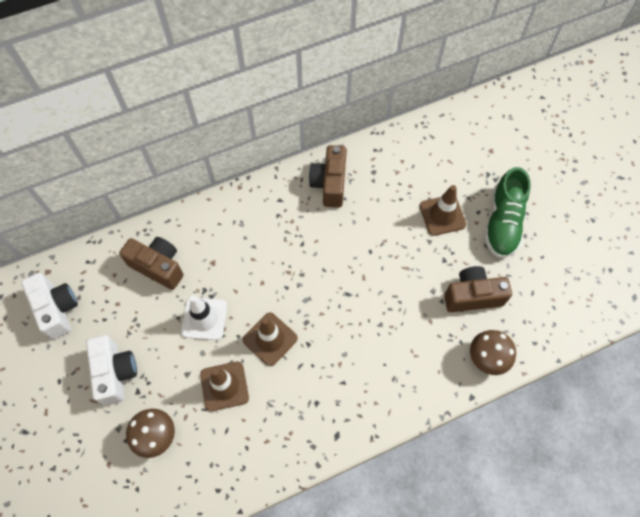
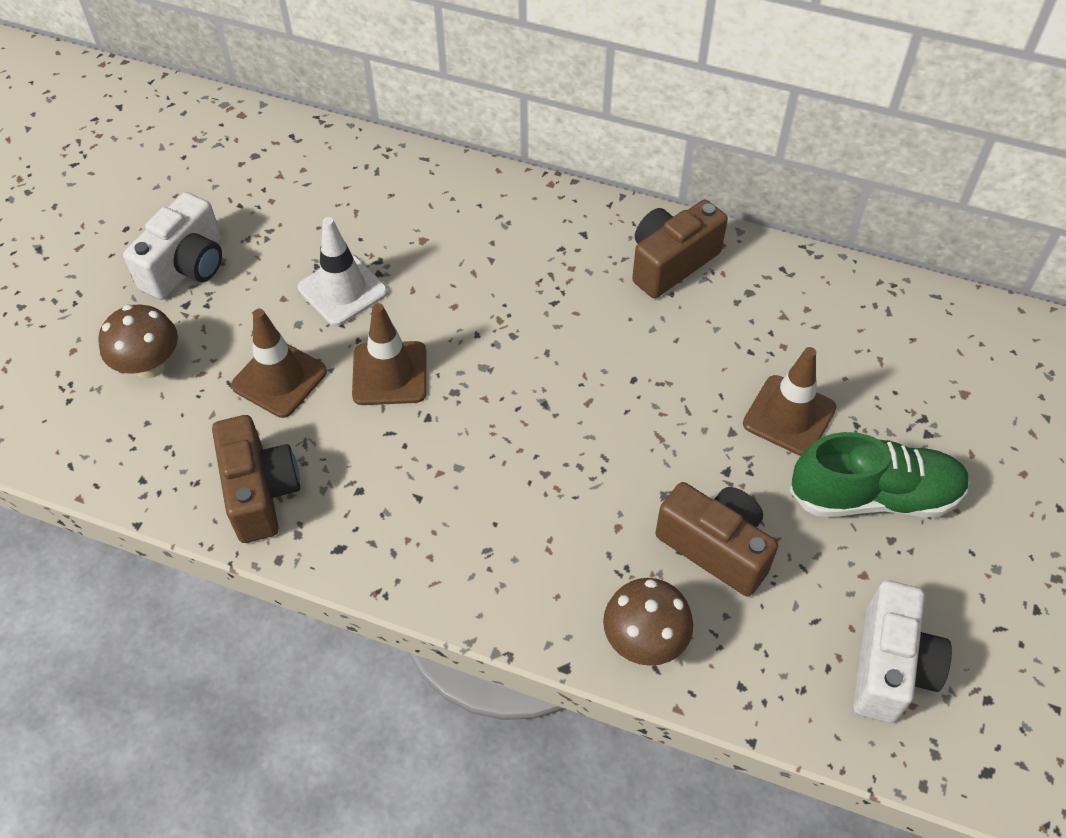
camera: 45 degrees right, 10 degrees down
(57, 309) = (207, 158): white camera -> white camera (889, 666)
(158, 267) = (358, 197): brown camera -> brown camera (260, 492)
(503, 223) = (874, 496): green shoe -> green shoe turned 150 degrees counterclockwise

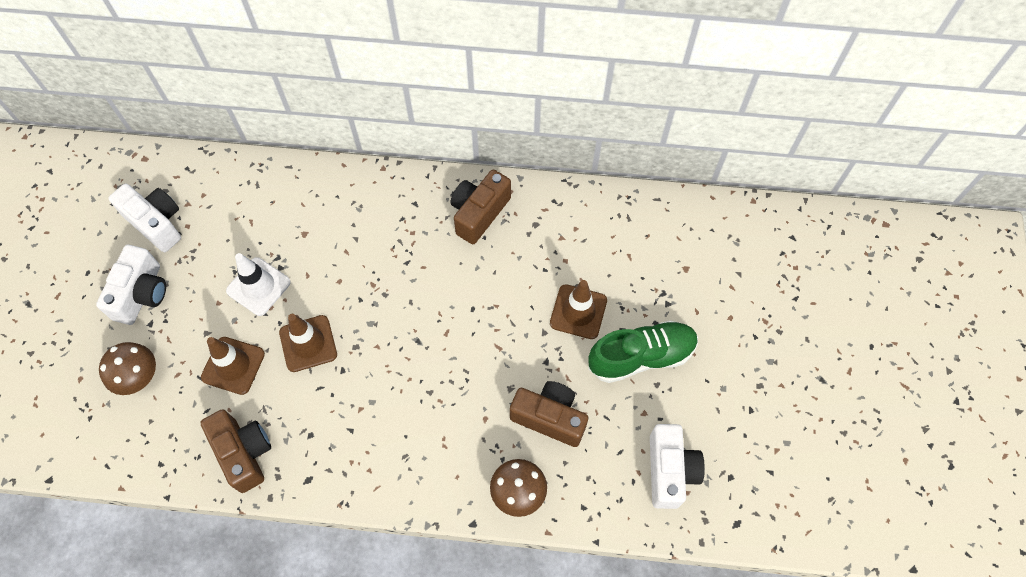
camera: 15 degrees left, 10 degrees up
(232, 190) = (156, 223): none -> white camera

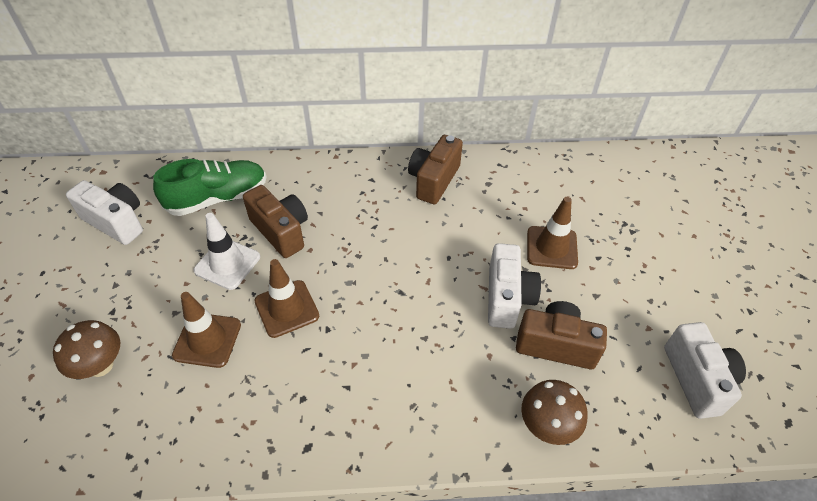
camera: 10 degrees left, 15 degrees down
(142, 294) = (102, 285): white camera -> white camera (507, 298)
(244, 453) = (228, 428): brown camera -> brown camera (281, 231)
(641, 356) = (626, 278): green shoe -> green shoe (218, 198)

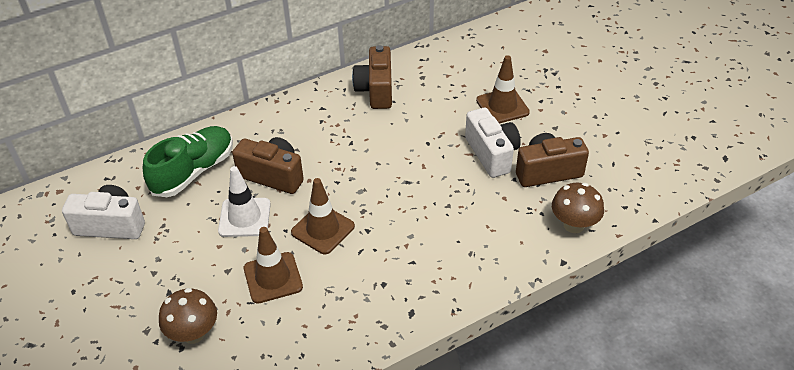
camera: 25 degrees left, 5 degrees down
(697, 379) = (655, 155): white camera -> none

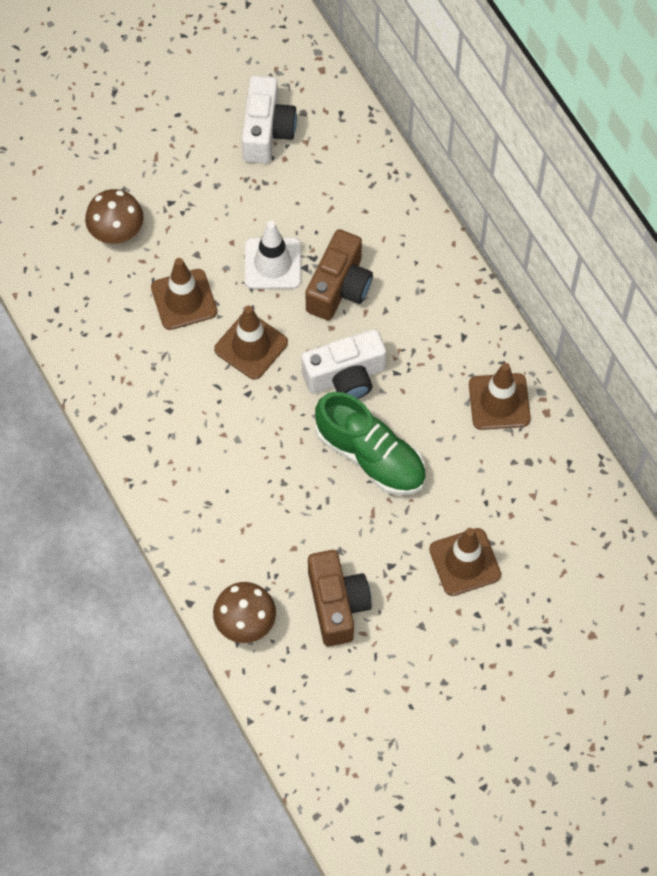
camera: 90 degrees right, 20 degrees up
(194, 171) = (348, 202): green shoe -> green shoe (371, 456)
(376, 90) = (499, 402): brown camera -> brown traffic cone
(492, 154) = (371, 540): white camera -> white camera (345, 377)

